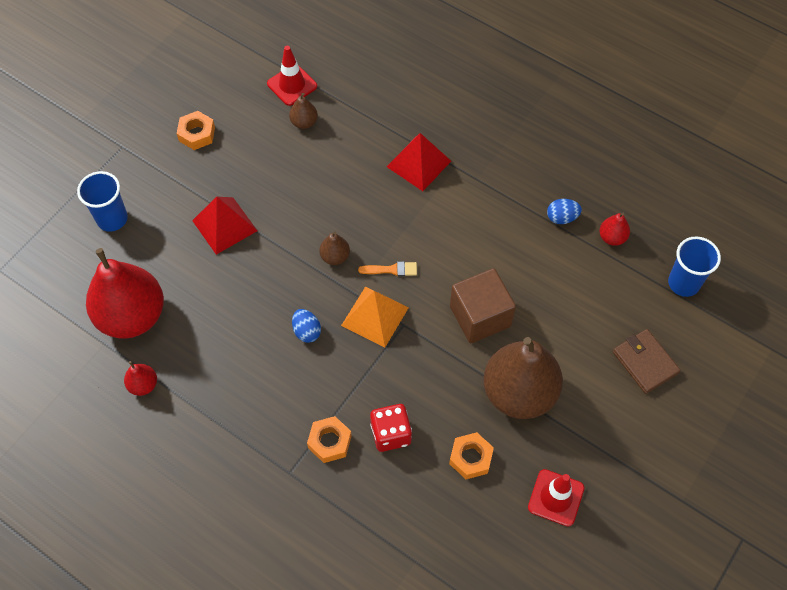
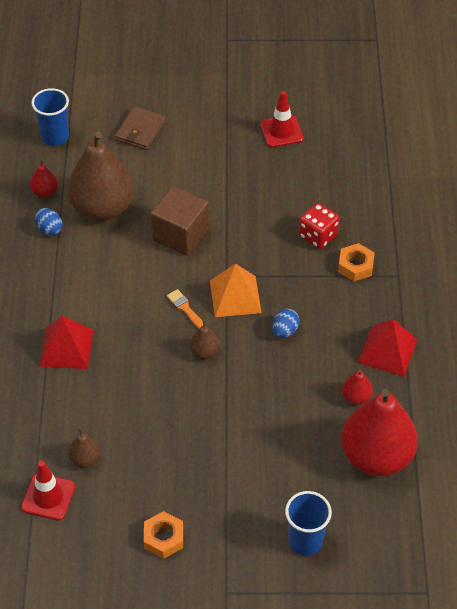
camera: 125 degrees left, 10 degrees down
(143, 385) = (422, 407): red pear -> red pear (356, 397)
(224, 225) = (240, 449): red pyramid -> red pyramid (387, 351)
(470, 458) = (294, 185): orange nut -> none
(519, 393) = (223, 184): brown pear -> brown pear (102, 208)

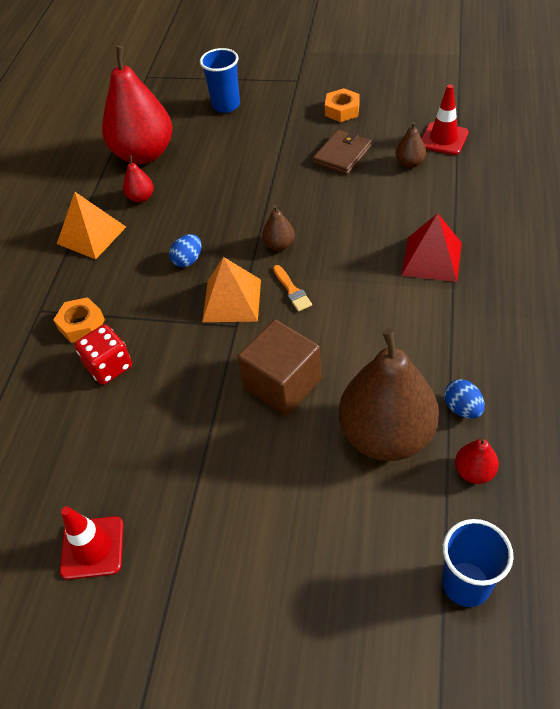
camera: 165 degrees left, 0 degrees up
(140, 130) = (318, 579): brown wallet -> brown wallet (342, 155)
(387, 351) = (91, 235): red pyramid -> orange pyramid

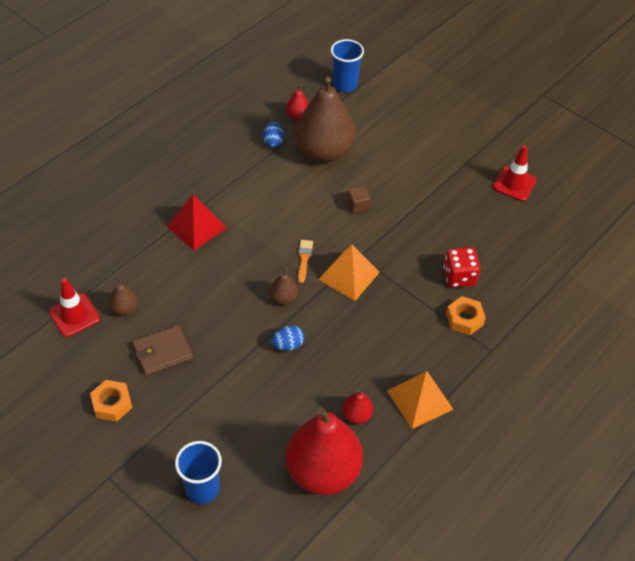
camera: 155 degrees left, 0 degrees up
(188, 260) = (357, 326): blue egg -> blue egg (288, 345)
(282, 384) = (358, 206): brown cube -> brown cube, size x0.46

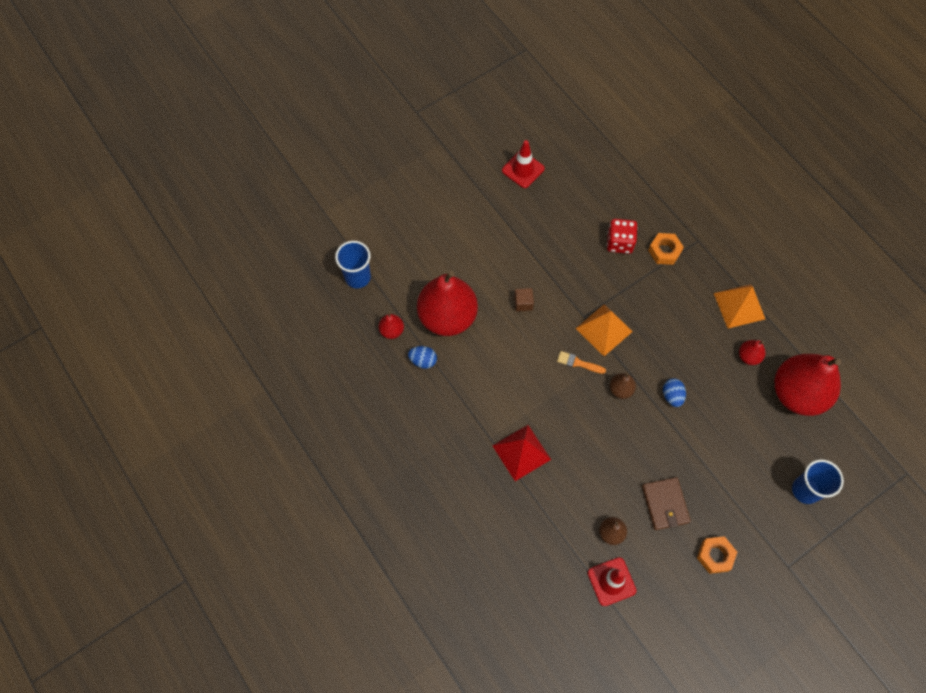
camera: 75 degrees left, 15 degrees up
(324, 152) = (447, 317): brown pear -> red pear

